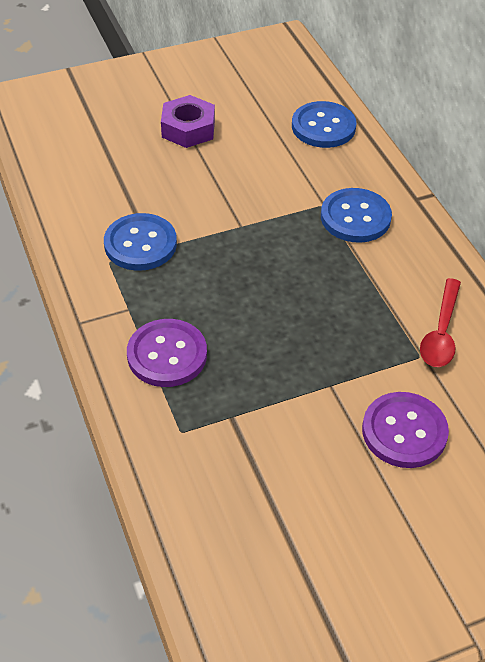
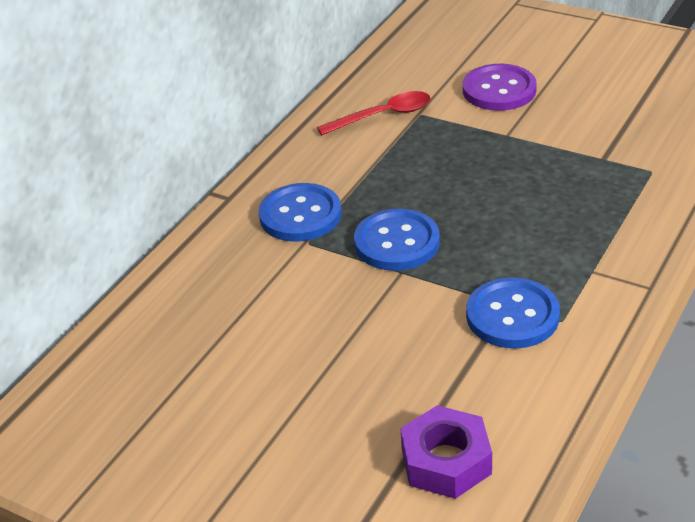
camera: 125 degrees left, 10 degrees down
(167, 355) = (602, 219): purple button -> none
(188, 129) = (295, 405): purple nut -> purple nut (446, 461)
(323, 127) = (175, 307): blue button -> blue button (397, 242)

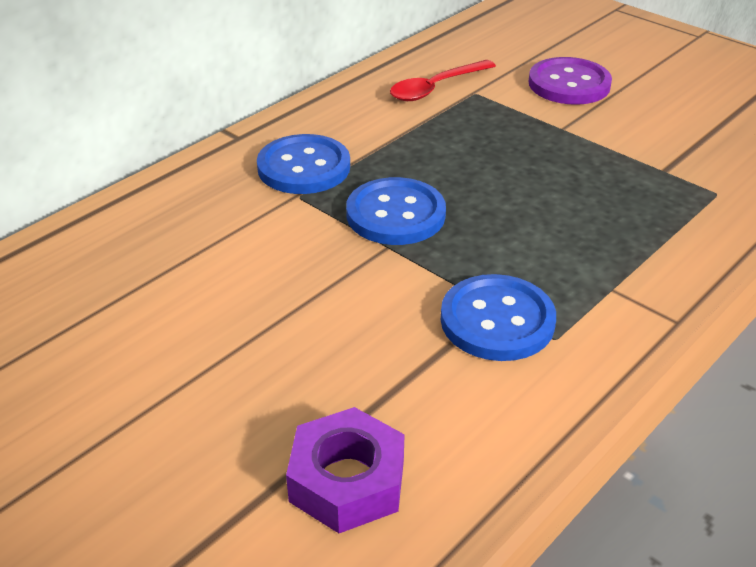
camera: 10 degrees right, 0 degrees up
(383, 116) = (435, 88): red spoon -> red spoon turned 150 degrees clockwise

